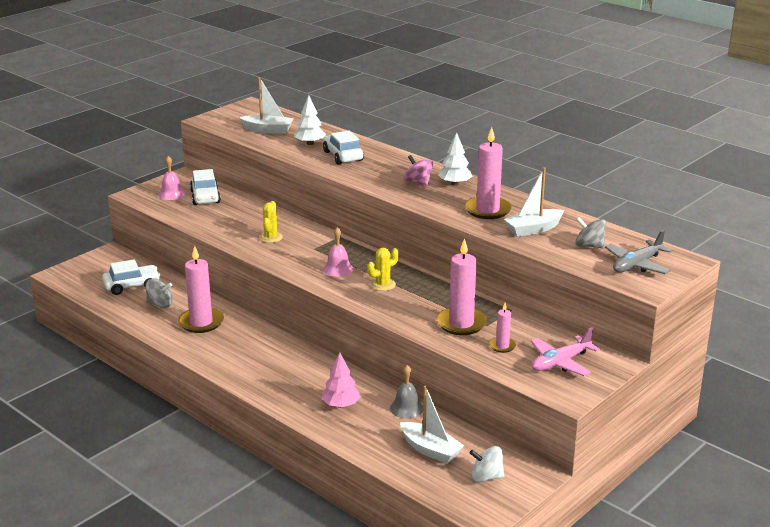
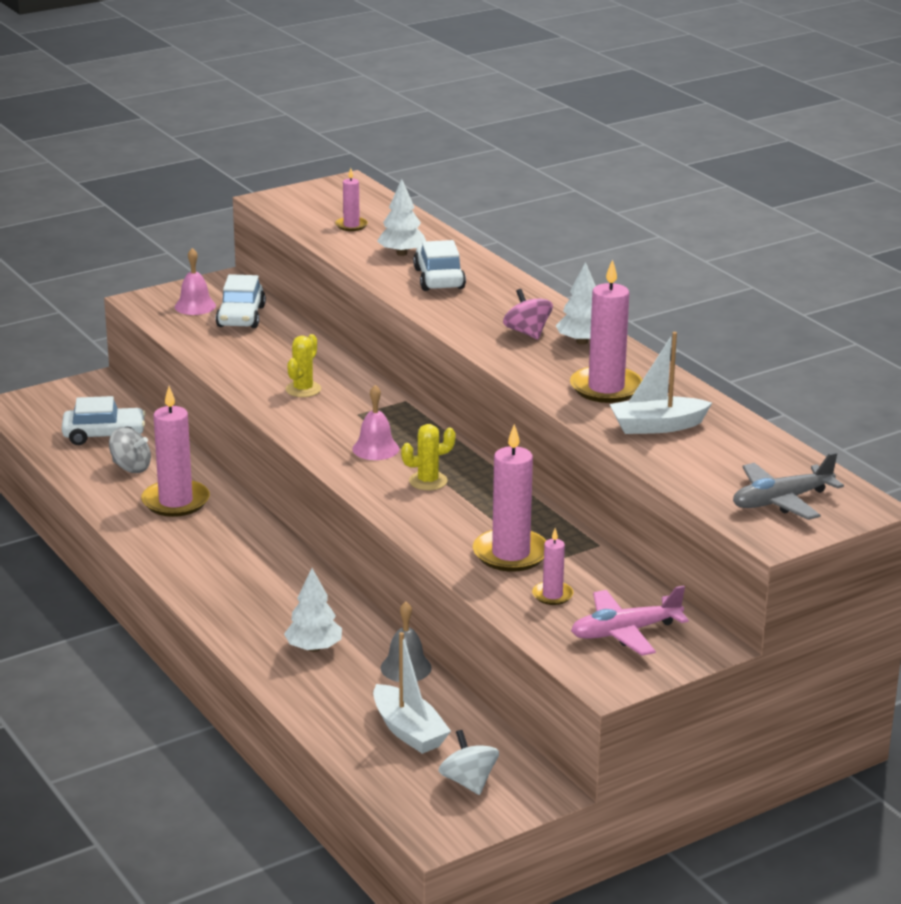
camera: 15 degrees right, 0 degrees up
(268, 130) = (351, 225): white boat -> pink candle
(341, 405) = (314, 648): pink tree -> white tree
(486, 477) = (468, 782): white spinning top -> white spinning top turned 45 degrees clockwise
(589, 246) = (726, 462): grey spinning top -> none

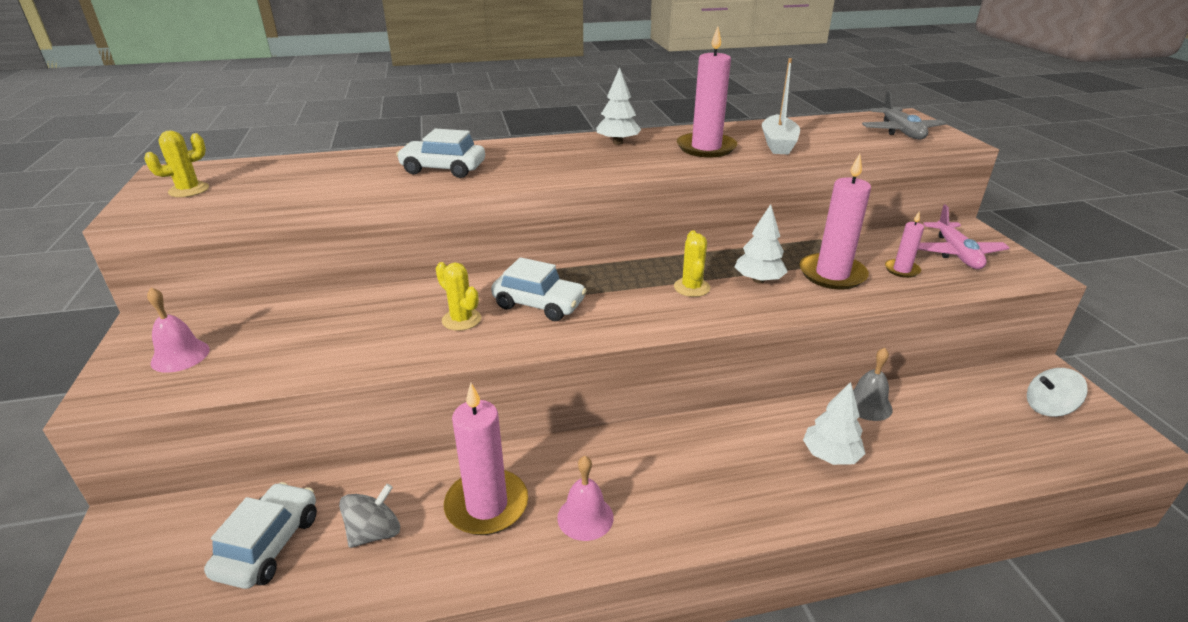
camera: 70 degrees left, 5 degrees up
(241, 317) = (250, 329): white car -> white car (539, 304)
(320, 202) = (189, 190): none -> yellow cactus
(351, 225) = (271, 185): pink candle -> none
(375, 449) = (615, 302): pink bell -> pink bell (585, 517)
(401, 253) = (368, 174): white tree -> white tree (758, 280)
(408, 731) = (974, 424): white boat -> none
(527, 332) = (586, 156): pink spinning top -> none

